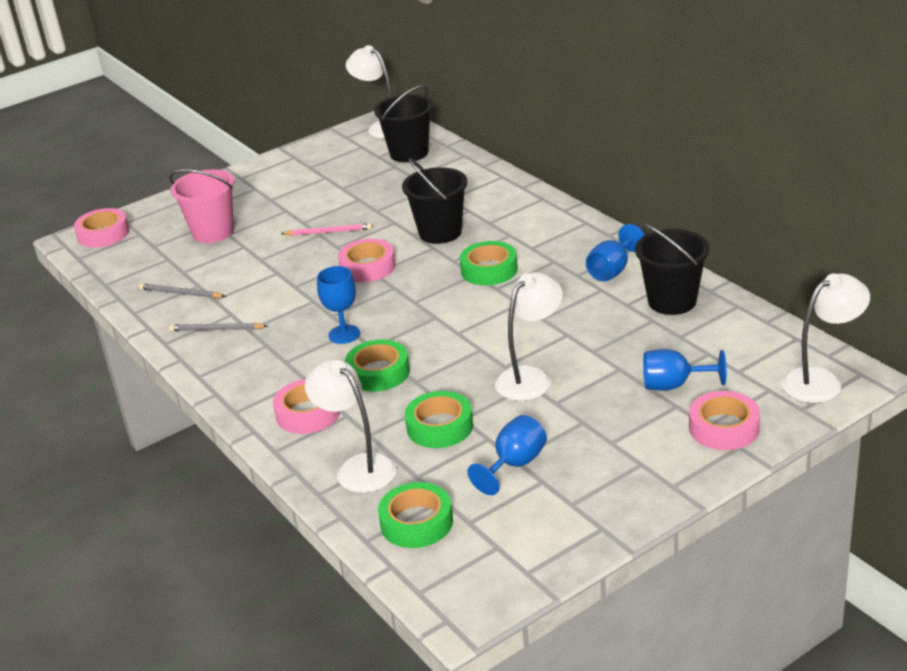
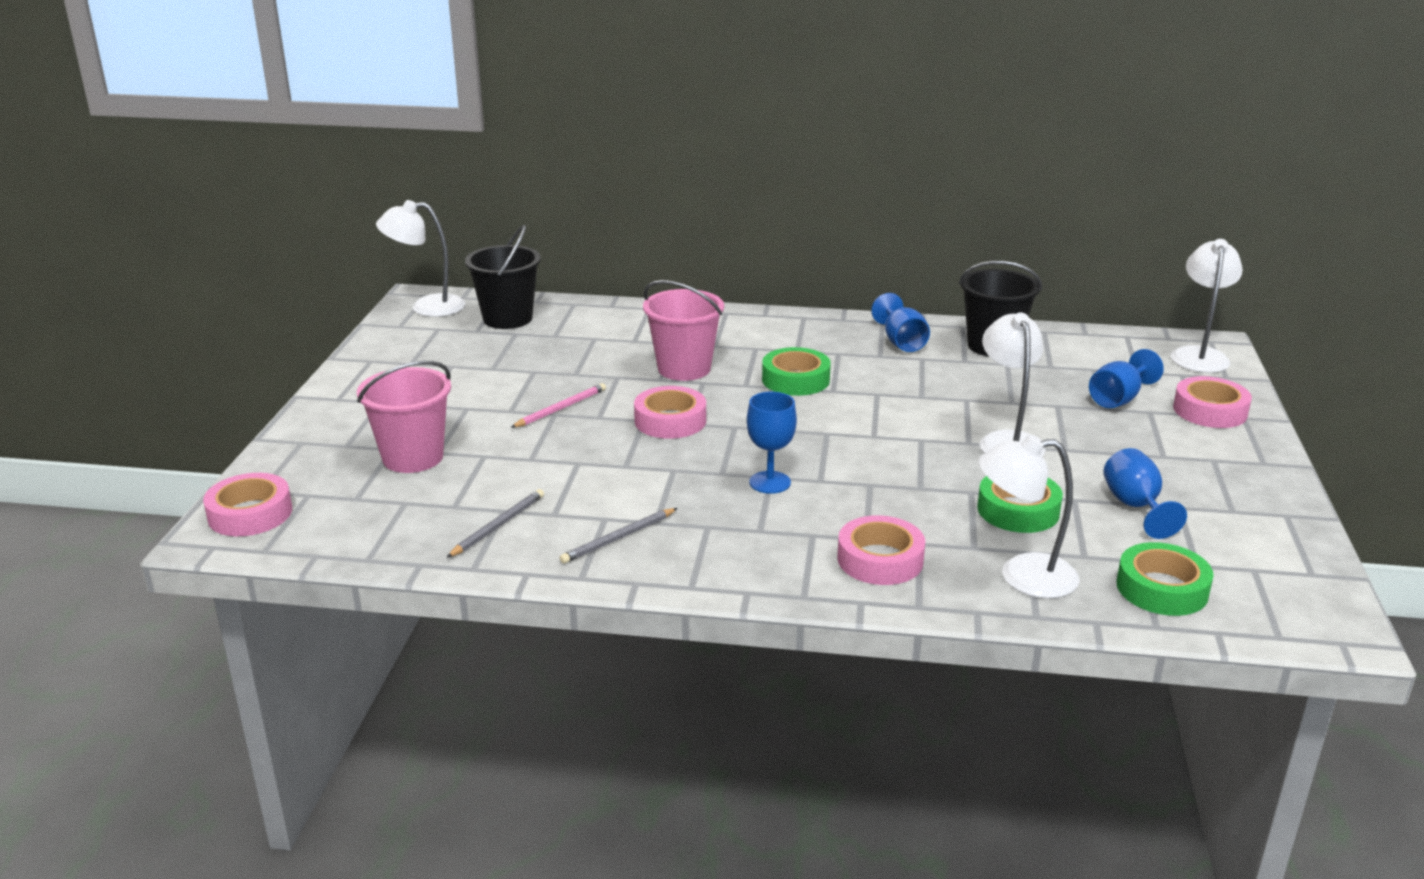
camera: 50 degrees left, 5 degrees down
(181, 293) = (498, 526): grey pencil -> grey pencil turned 150 degrees clockwise
(378, 372) = (872, 496): green tape -> none
(440, 232) = (684, 369): black bucket -> pink bucket

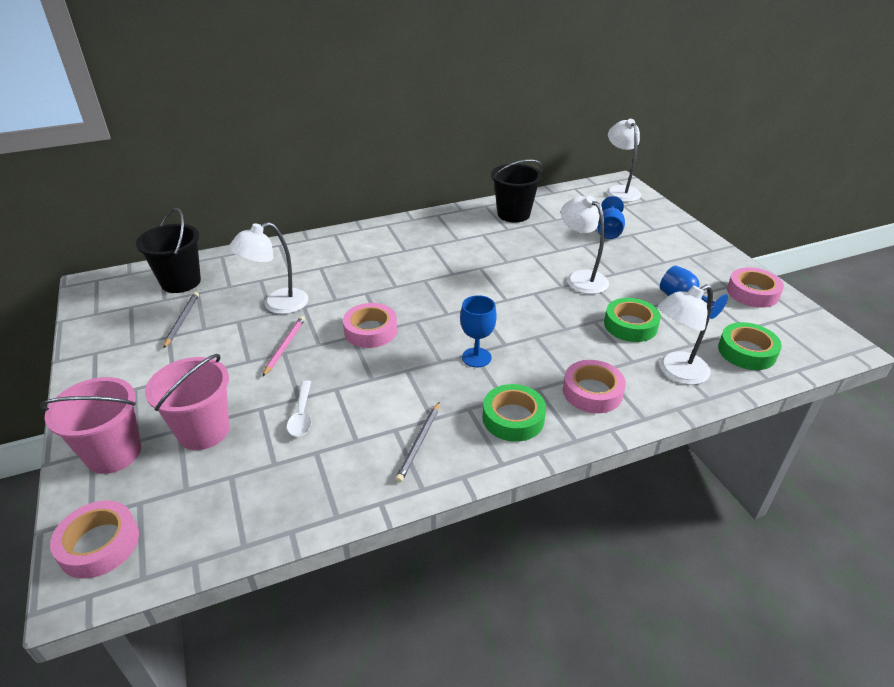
camera: 30 degrees left, 10 degrees up
(427, 307) = (106, 290): white lamp -> white lamp (277, 305)
(498, 526) = (323, 468): grey pencil -> grey pencil (182, 320)
(520, 474) = (302, 415): none -> white spoon
(684, 369) = (344, 286): pink bucket -> pink bucket (113, 453)
(795, 380) = (423, 272): green tape -> green tape (513, 418)
(901, 342) = (461, 226): blue goblet -> none
(1210, 411) = (657, 225): pink tape -> pink tape (752, 293)

